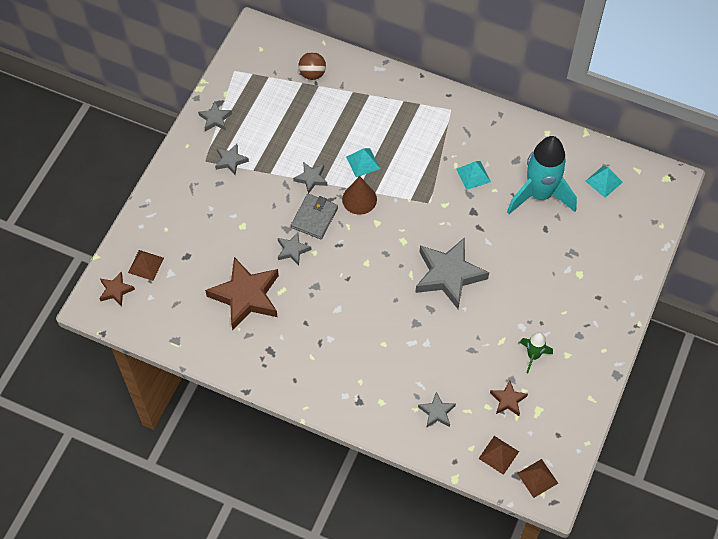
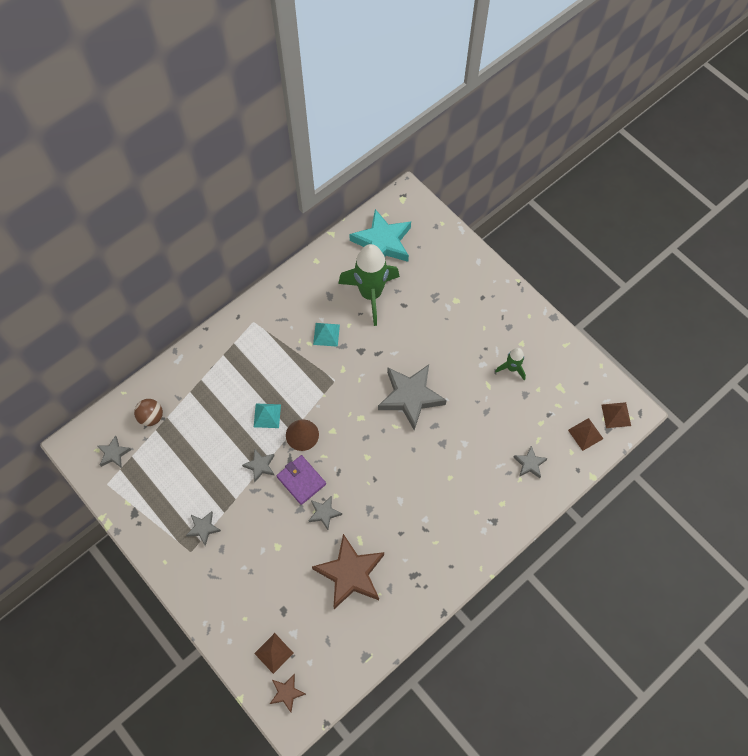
camera: 65 degrees left, 5 degrees up
(215, 119) = (150, 523): grey star -> grey star (113, 453)
(314, 218) = (301, 480): grey wallet -> purple wallet
(508, 400) = (542, 405): brown star -> none
(539, 195) = (371, 294): turquoise rocket -> green rocket
(604, 181) = (382, 243): turquoise pyramid -> turquoise star

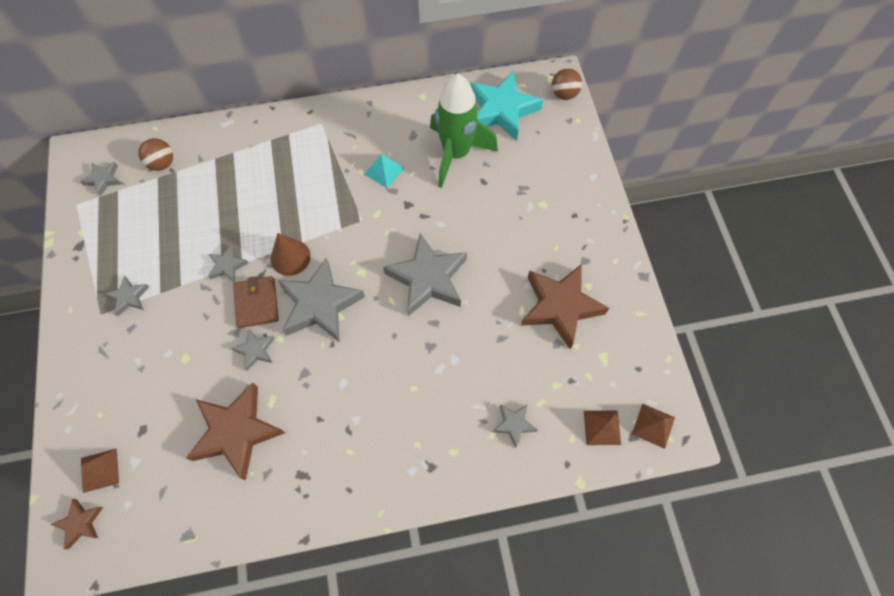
camera: 30 degrees right, 0 degrees up
(267, 415) = (270, 220): turquoise pyramid -> none
(301, 480) = (257, 303): purple wallet -> brown wallet
(347, 456) = (320, 304): none -> grey star
(419, 207) = (564, 94): none -> brown ball
(512, 368) = (560, 306): green rocket -> brown star

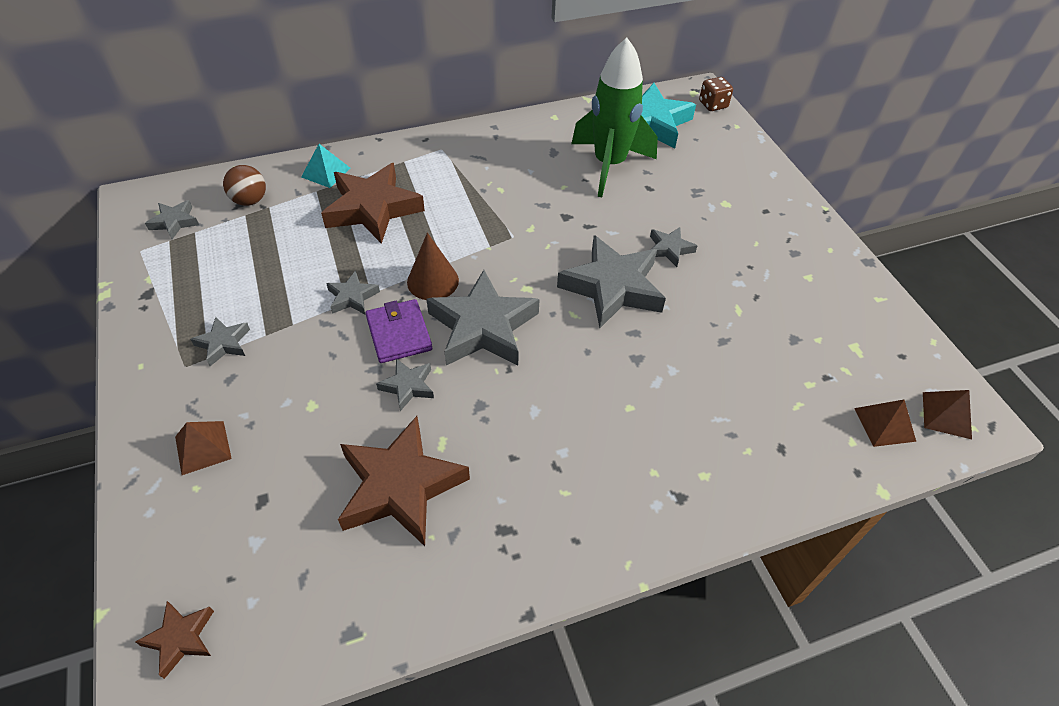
camera: 10 degrees left, 15 degrees down
(100, 470) = (203, 560): brown pyramid -> brown pyramid (203, 447)
(257, 303) = (399, 333): brown wallet -> purple wallet
(384, 171) = (528, 187): turquoise pyramid -> turquoise pyramid (326, 172)
(514, 424) = (773, 434): grey star -> grey star (669, 249)
(560, 306) = (783, 301): brown star -> brown star (373, 208)
(564, 94) = (713, 105): brown ball -> brown dice

